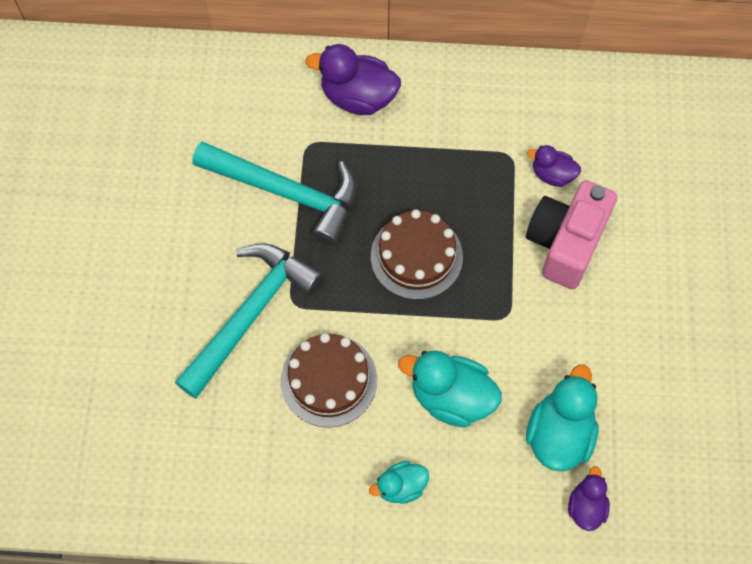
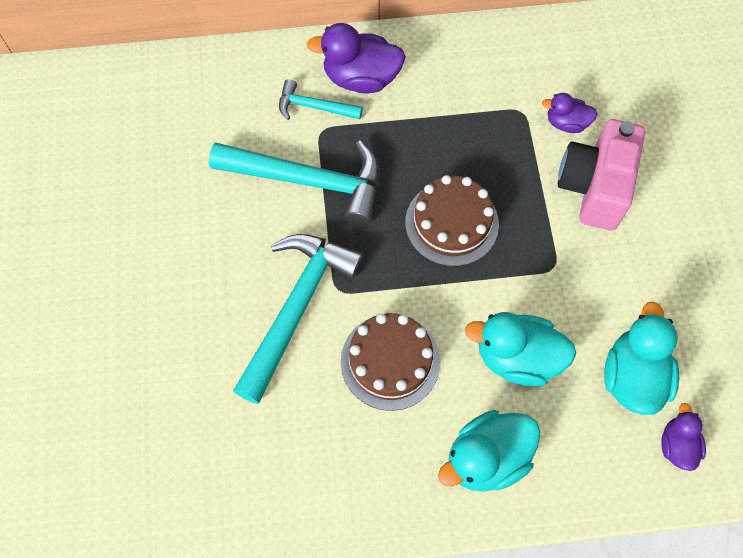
camera: 10 degrees left, 0 degrees up
(306, 119) = (314, 107): none -> turquoise hammer
(401, 486) = (486, 458): turquoise duck -> turquoise duck, size x1.74

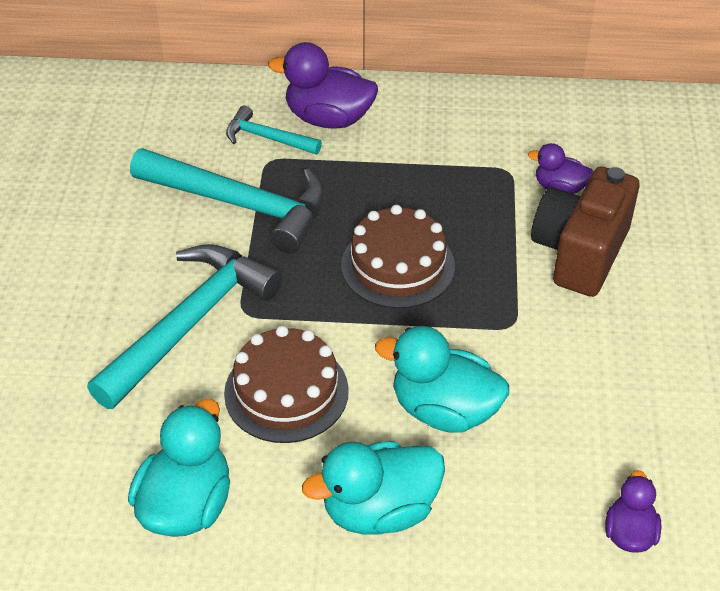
camera: 10 degrees right, 20 degrees down
(594, 187) = (580, 253): pink camera -> brown camera
(633, 376) = (587, 450): turquoise duck -> turquoise duck (186, 505)

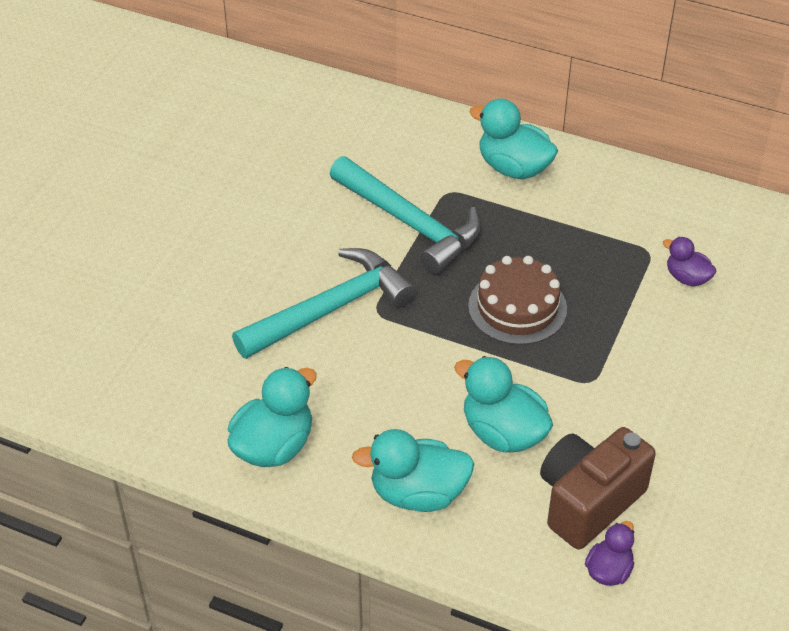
camera: 20 degrees right, 0 degrees up
(267, 138) = (455, 172): turquoise hammer -> none
(286, 392) = (384, 383): brown cake -> none
(328, 118) = (513, 168): purple duck -> turquoise duck
(580, 253) = (677, 338): brown camera -> brown camera (588, 501)

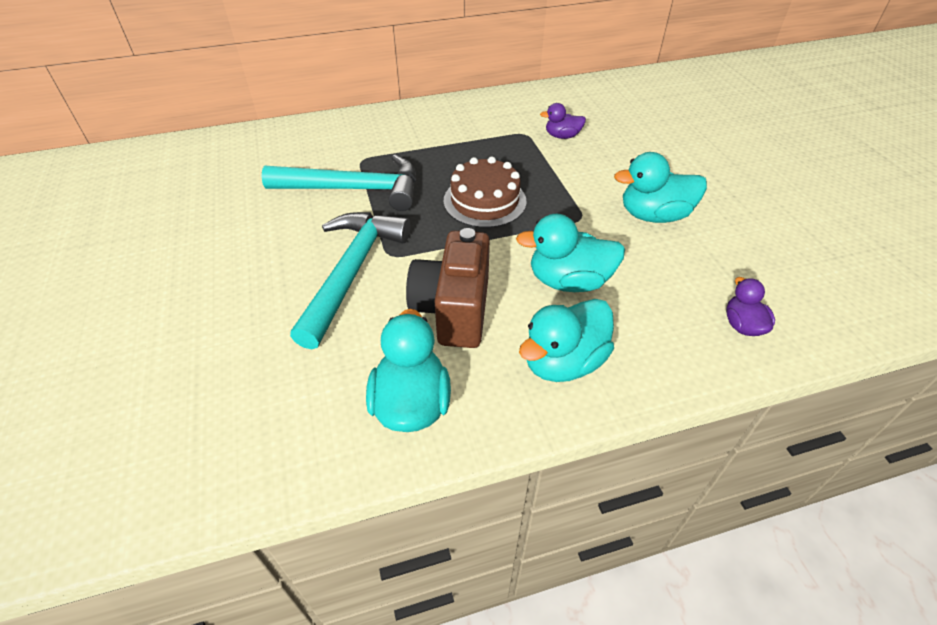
camera: 40 degrees left, 0 degrees up
(513, 168) = (390, 129): turquoise duck -> turquoise duck (654, 215)
(588, 501) = (673, 290): brown camera -> brown camera (453, 310)

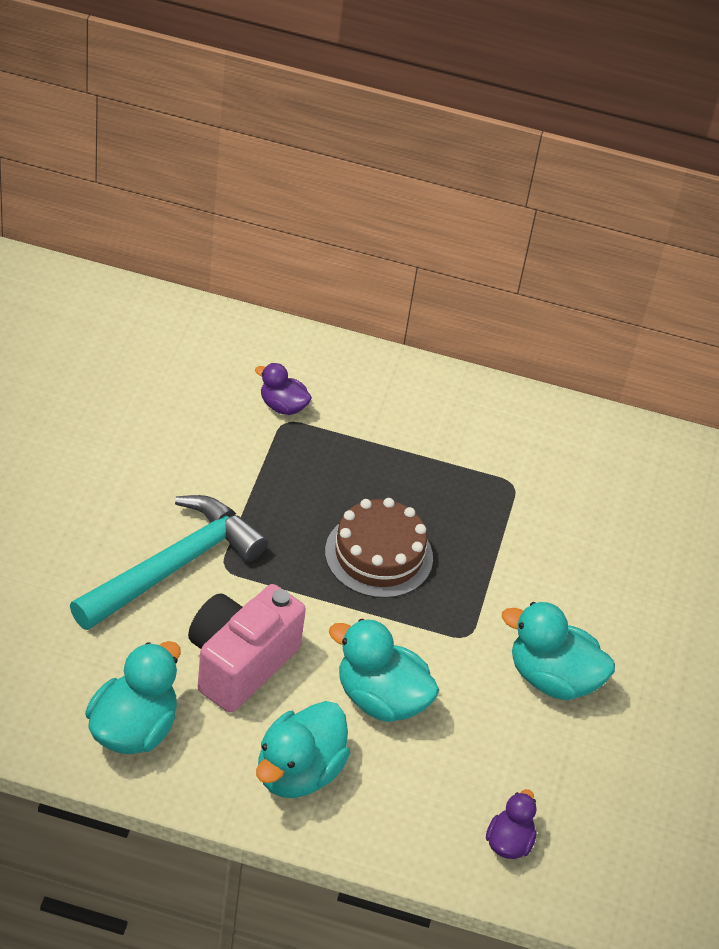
camera: 25 degrees right, 0 degrees up
(354, 189) = (248, 461): turquoise hammer -> none
(453, 310) = (240, 663): brown camera -> pink camera
(562, 136) = (556, 512): purple duck -> purple duck (282, 406)
(563, 362) = (298, 772): turquoise duck -> turquoise duck turned 45 degrees counterclockwise

